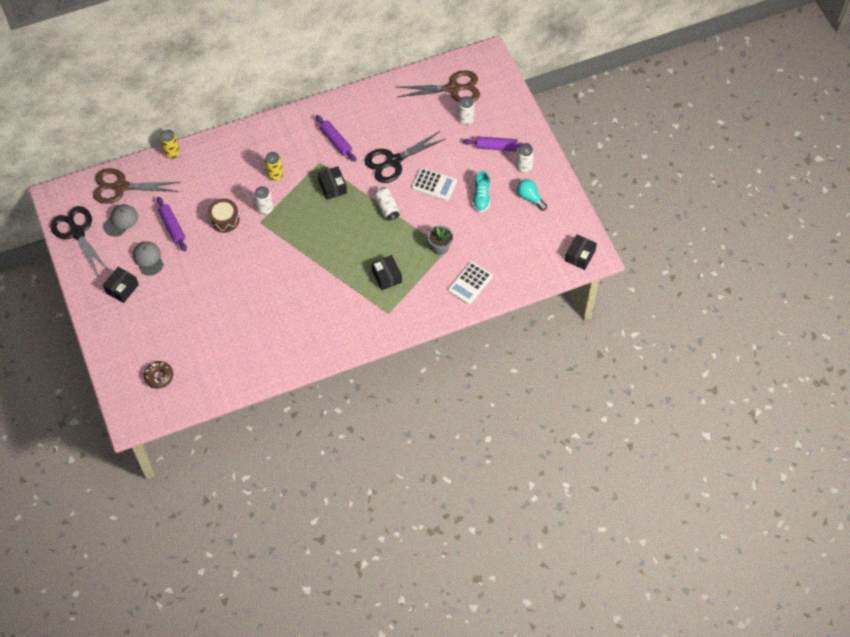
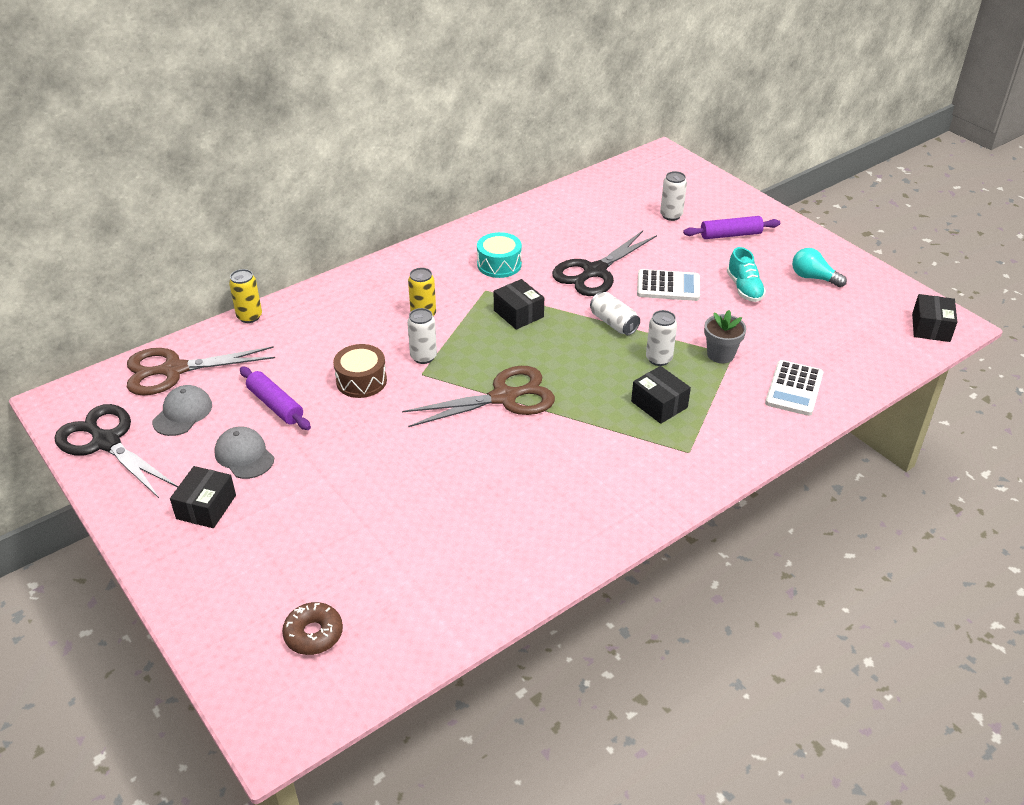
camera: 15 degrees left, 20 degrees down
(336, 141) = (499, 264): purple rolling pin -> turquoise drum
(453, 89) = (635, 189): brown scissors -> brown scissors (504, 397)
(524, 167) = (782, 248): white can -> white can (659, 359)

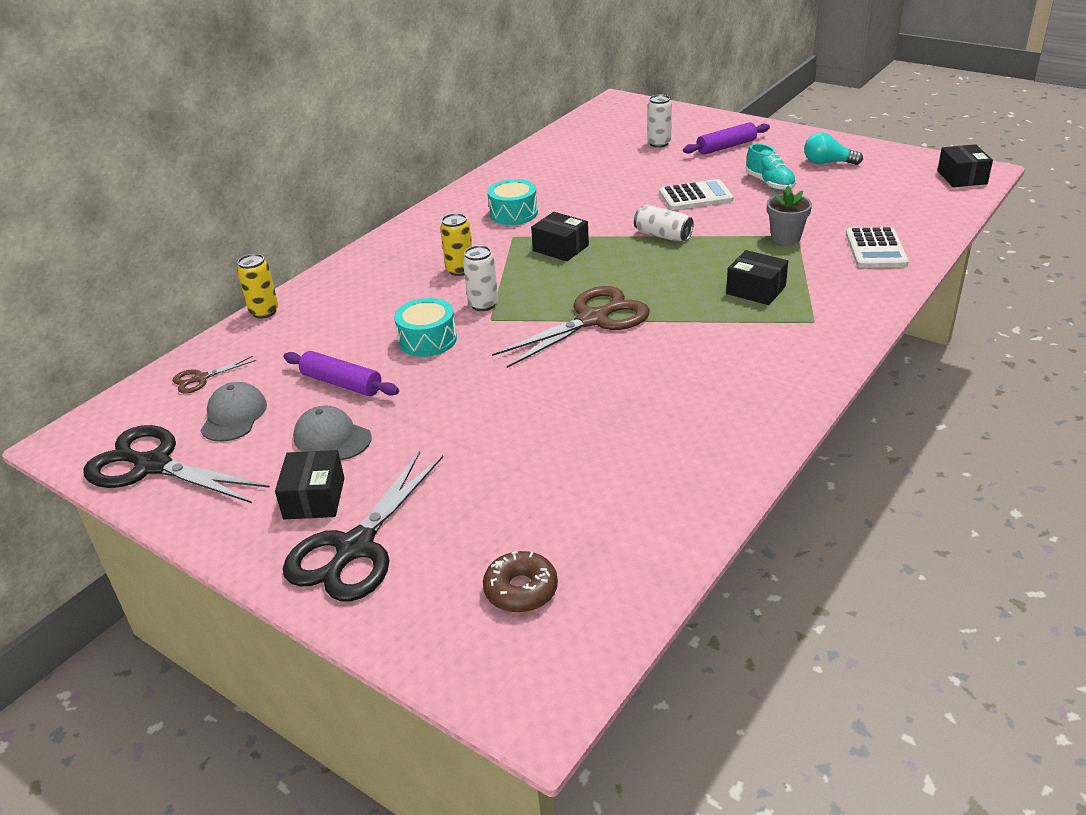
camera: 15 degrees left, 5 degrees down
(174, 370) = (201, 378): brown scissors -> brown scissors, size x0.47
(361, 381) = (427, 340): brown drum -> turquoise drum
(595, 271) = (615, 200): black scissors -> black scissors (355, 547)
(659, 359) = (728, 254): white can -> none

